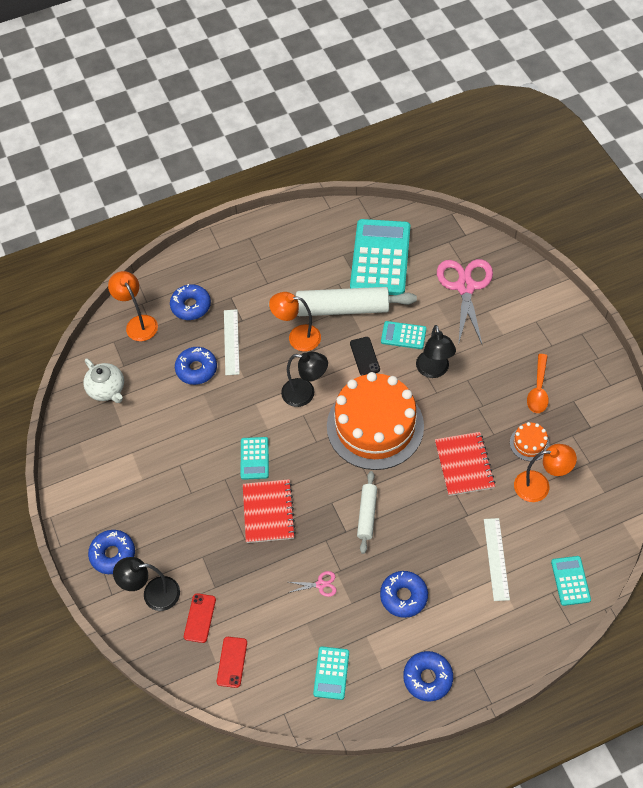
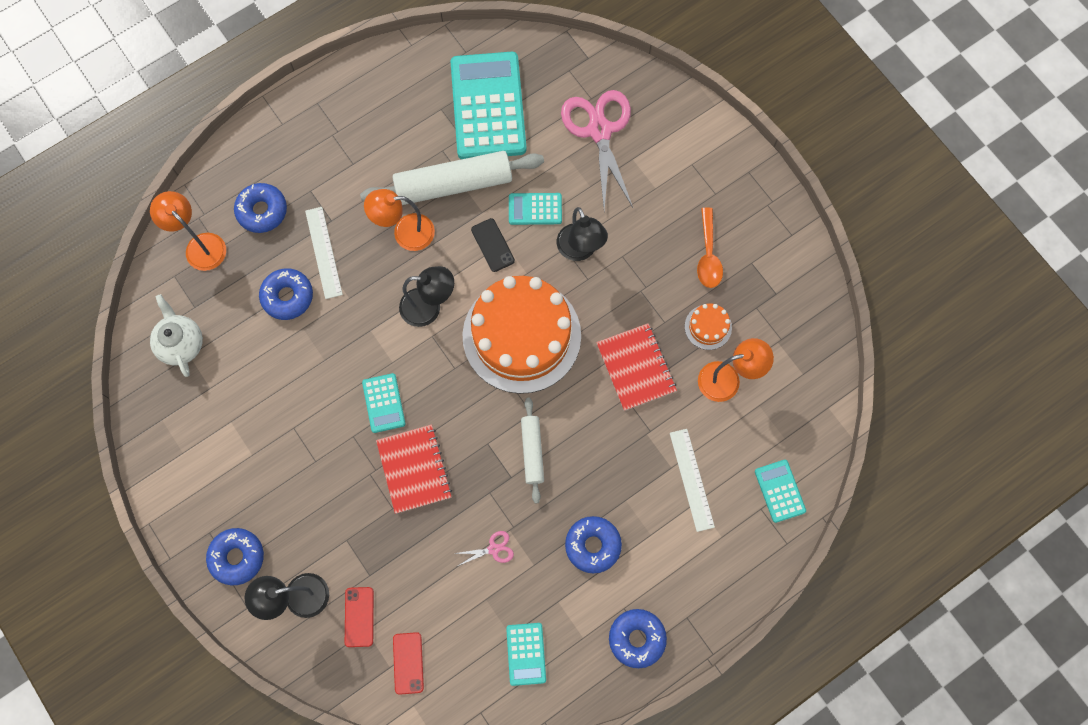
camera: 15 degrees left, 15 degrees up
(107, 389) = (181, 343): white teapot -> white teapot turned 150 degrees counterclockwise

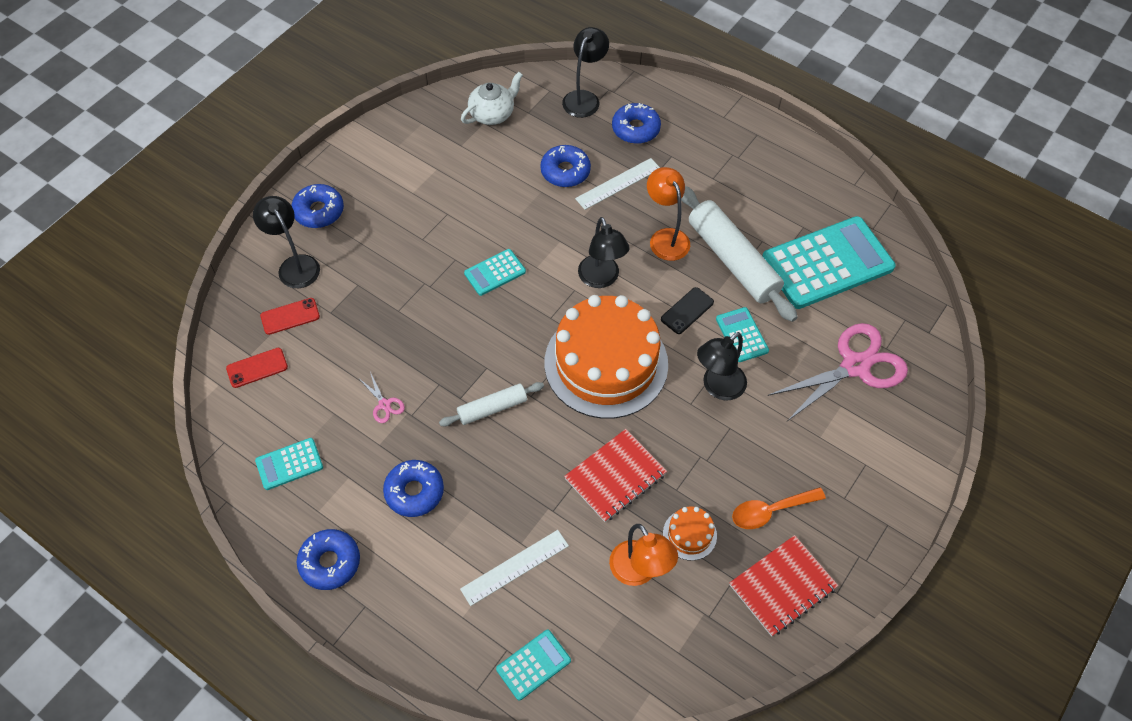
camera: 70 degrees right, 15 degrees down
(200, 245) = (584, 98): orange lamp -> black lamp
(414, 469) = (440, 316): red notebook -> red notebook (782, 586)

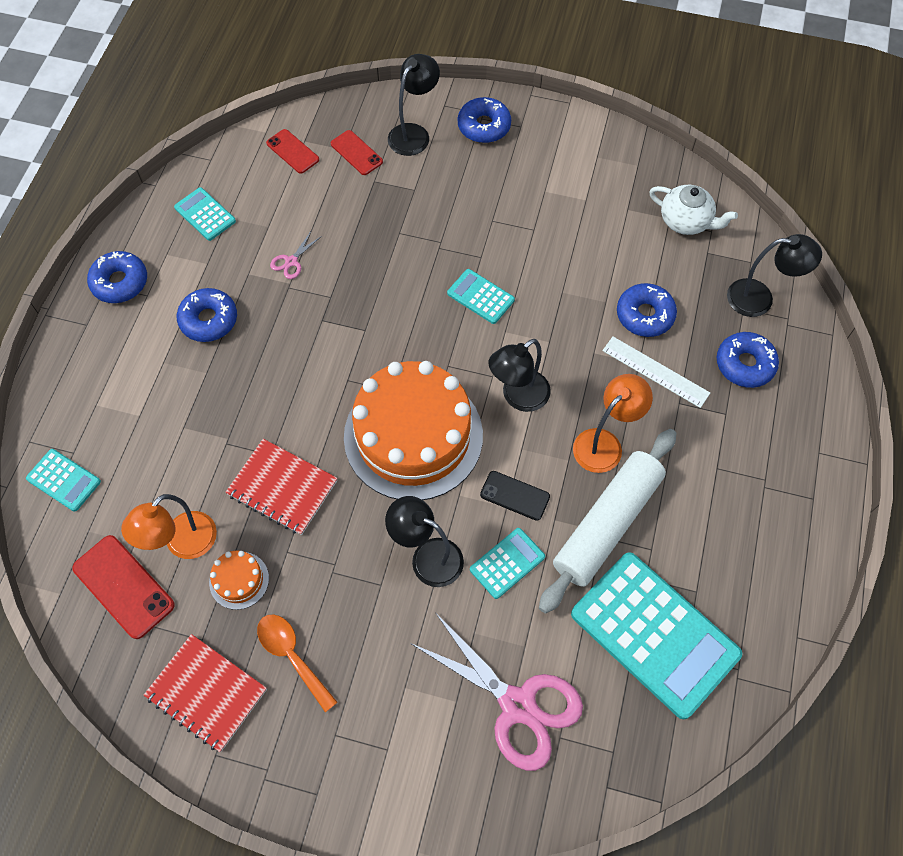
camera: 70 degrees right, 5 degrees up
(492, 408) = (320, 351): white rolling pin -> none
(515, 567) = (157, 430): white ruler -> none
(662, 633) = (123, 586): none -> red phone

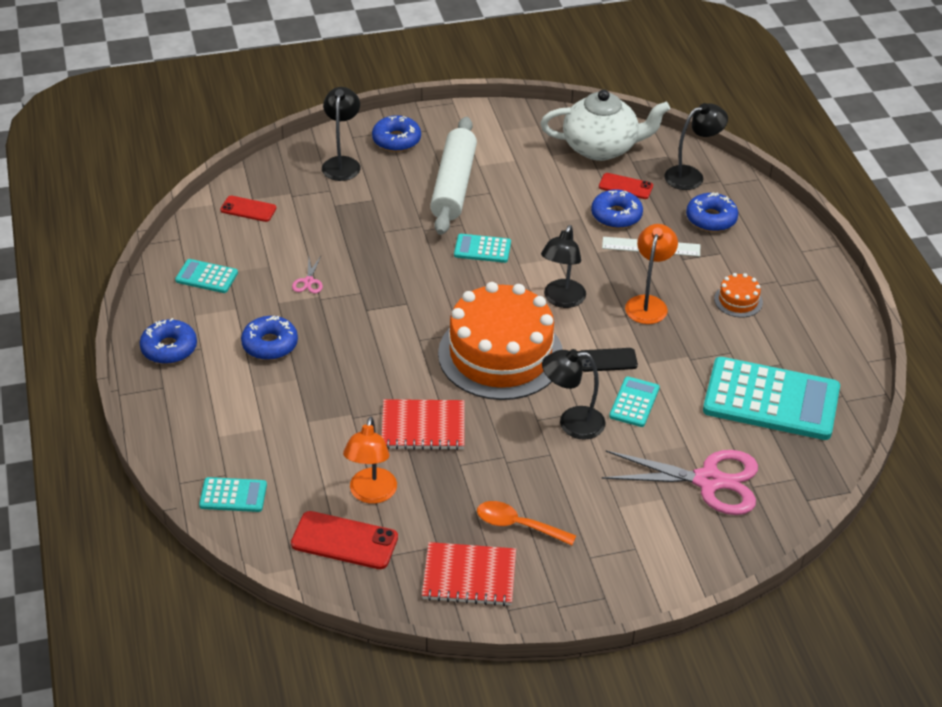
camera: 30 degrees left, 20 degrees down
(239, 580) = (436, 497): orange cake -> orange cake (738, 300)
(356, 153) = (304, 192): red phone -> red phone (625, 186)
(607, 524) = (687, 350): white rolling pin -> white rolling pin (453, 185)
(686, 221) = (601, 147): white teapot -> white teapot, size x1.62

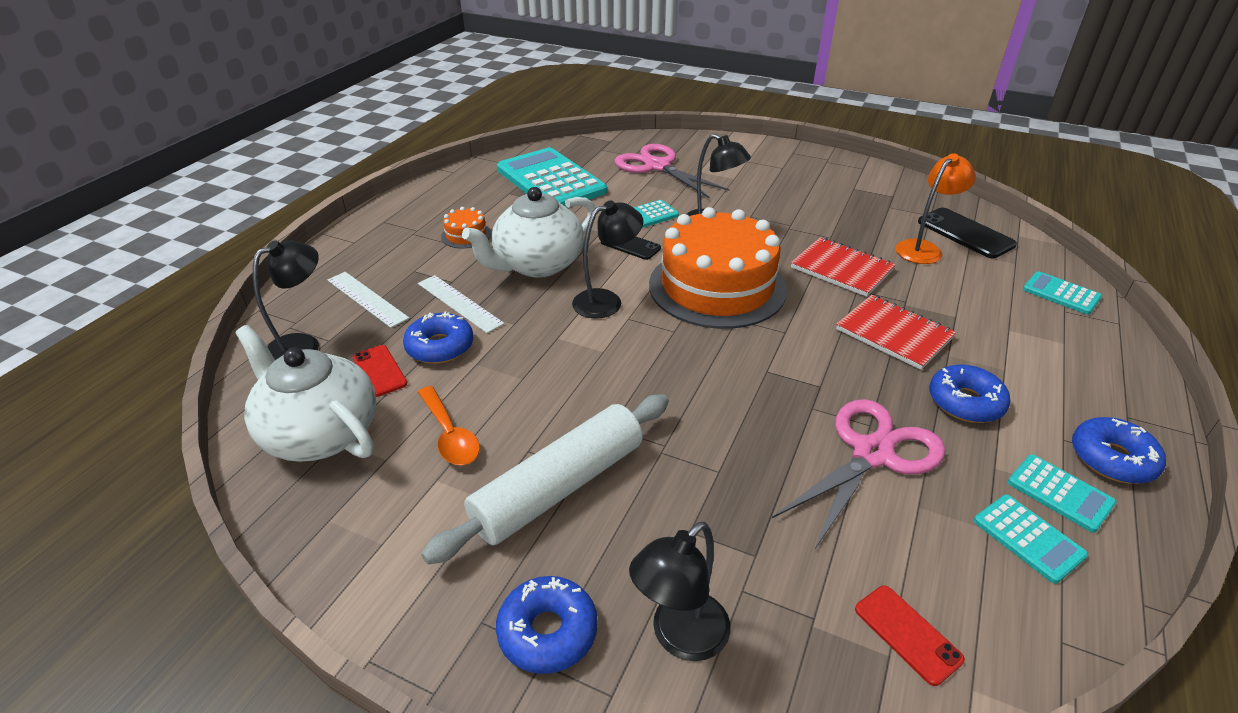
camera: 140 degrees left, 5 degrees down
(308, 281) = (872, 454): pink scissors -> pink scissors, size x2.44
(344, 541) = (965, 233): red phone -> black phone
(469, 576) = (877, 187): red notebook -> red notebook (894, 334)
(482, 249) = (622, 385): turquoise calculator -> turquoise calculator (1060, 493)
(518, 525) = (817, 195): orange spoon -> orange spoon (450, 435)
(648, 303) = (537, 265): orange lamp -> white teapot
(691, 176) = (303, 345): black lamp -> black lamp turned 120 degrees clockwise
(711, 219) = (367, 299): blue donut -> white ruler

